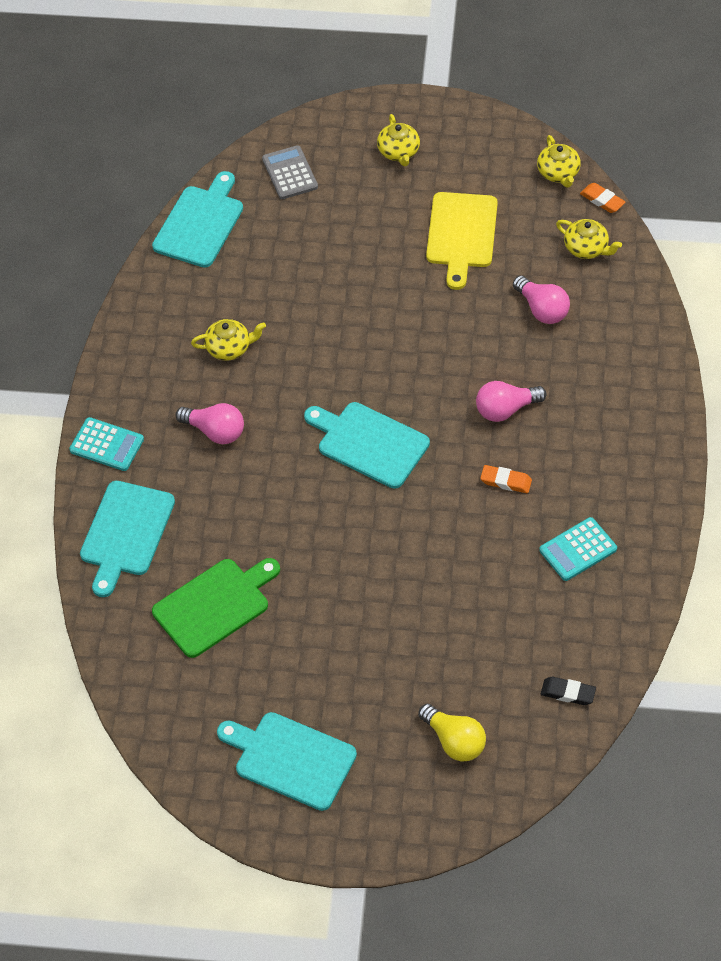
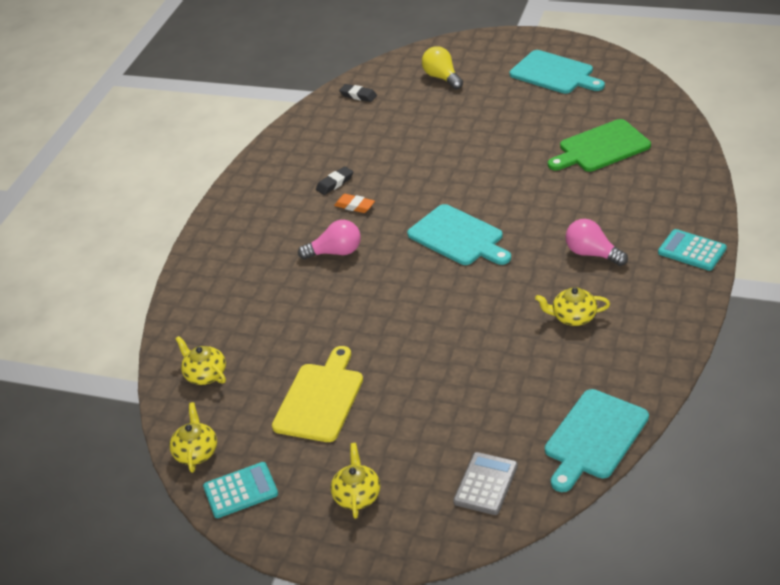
camera: 165 degrees left, 15 degrees down
(125, 533) = (673, 192): turquoise cutting board -> none
(290, 173) = (486, 484): grey calculator -> grey calculator turned 150 degrees counterclockwise
(542, 309) = (271, 325): pink light bulb -> none
(543, 517) = (335, 183): none -> black eraser
(578, 549) = (317, 164): turquoise calculator -> turquoise calculator (240, 491)
(602, 200) = (167, 419): orange eraser -> none

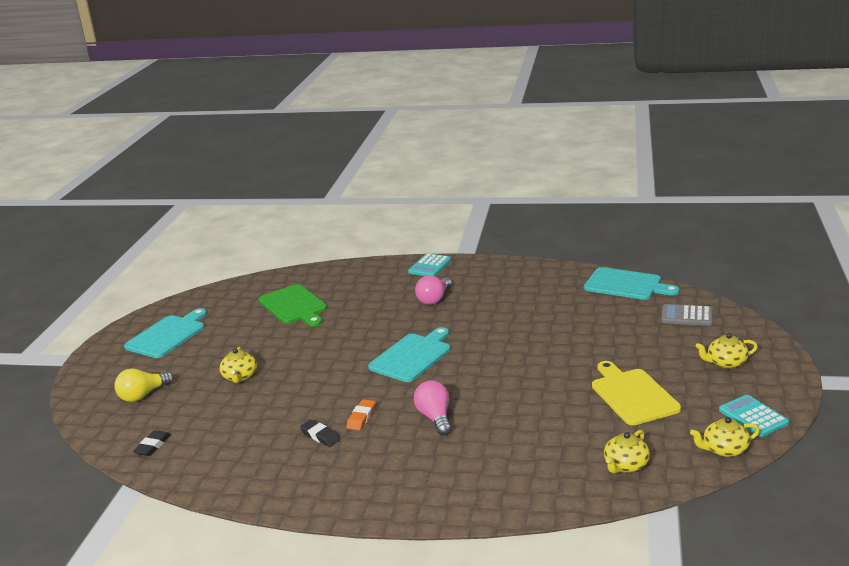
camera: 100 degrees left, 15 degrees down
(320, 399) = (633, 395): yellow cutting board -> yellow cutting board turned 60 degrees clockwise
(573, 317) = (508, 300): yellow teapot -> yellow teapot (240, 377)

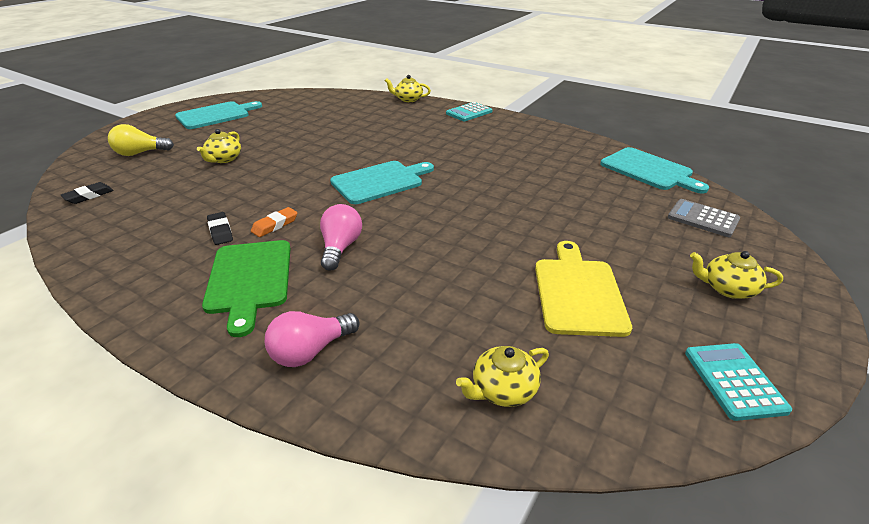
camera: 20 degrees right, 10 degrees up
(294, 306) = (329, 117): green cutting board -> green cutting board (249, 279)
(434, 299) = (448, 138): pink light bulb -> pink light bulb (311, 351)
(724, 449) = (662, 420): yellow teapot -> yellow teapot (408, 99)

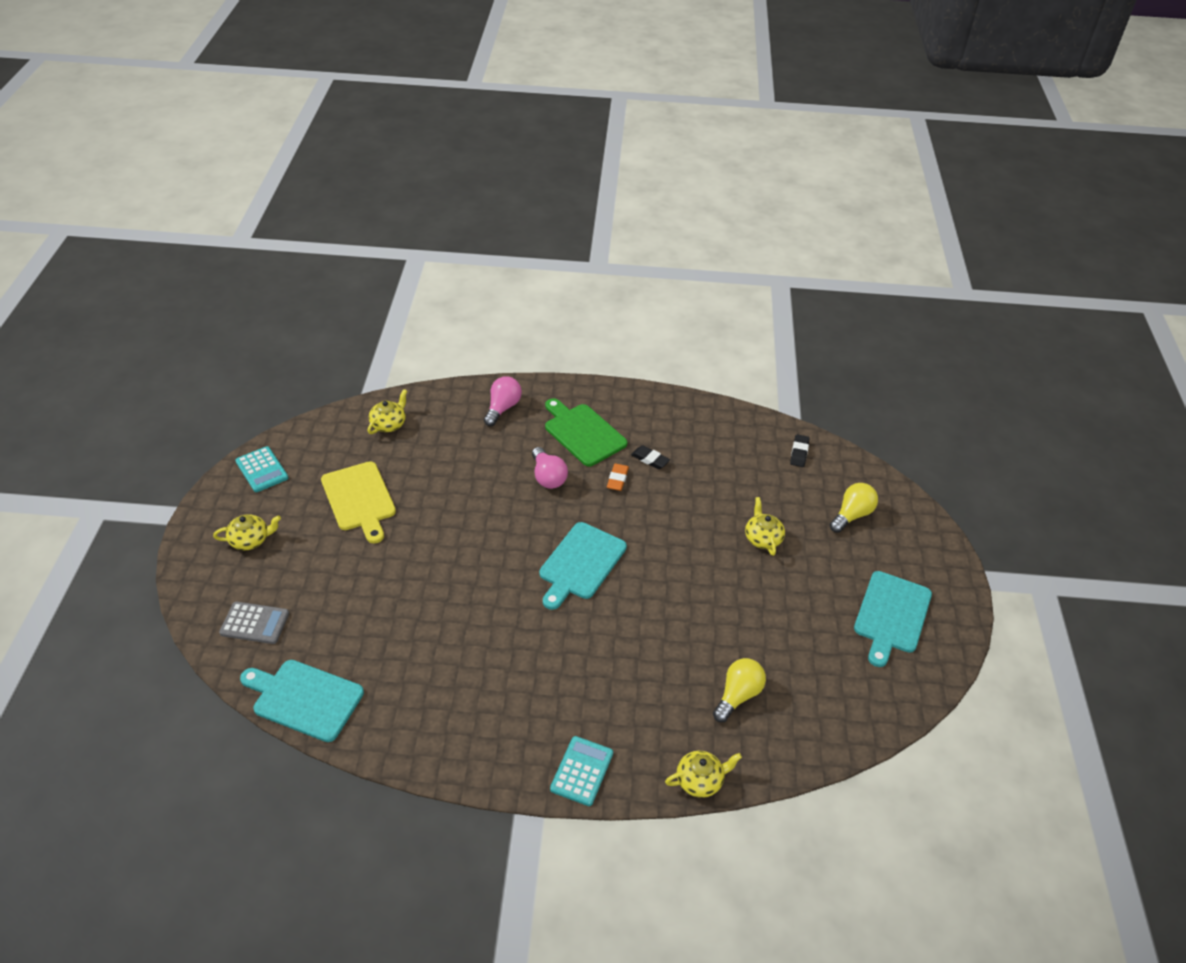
camera: 150 degrees right, 10 degrees up
(352, 113) = (738, 695): none -> yellow light bulb

